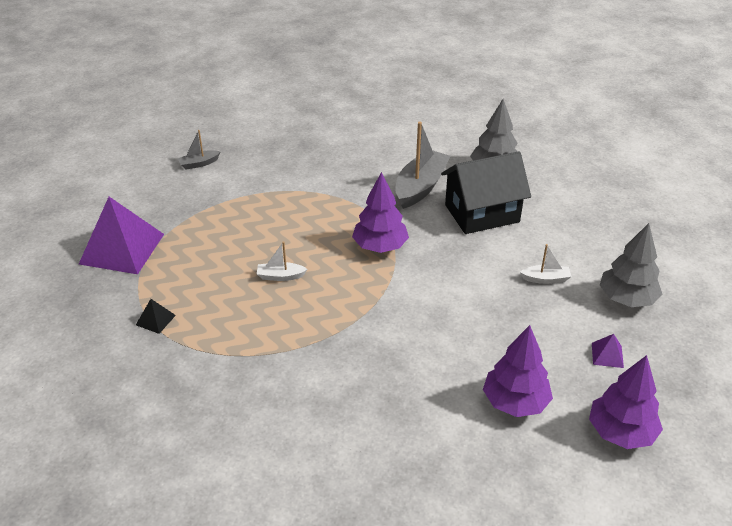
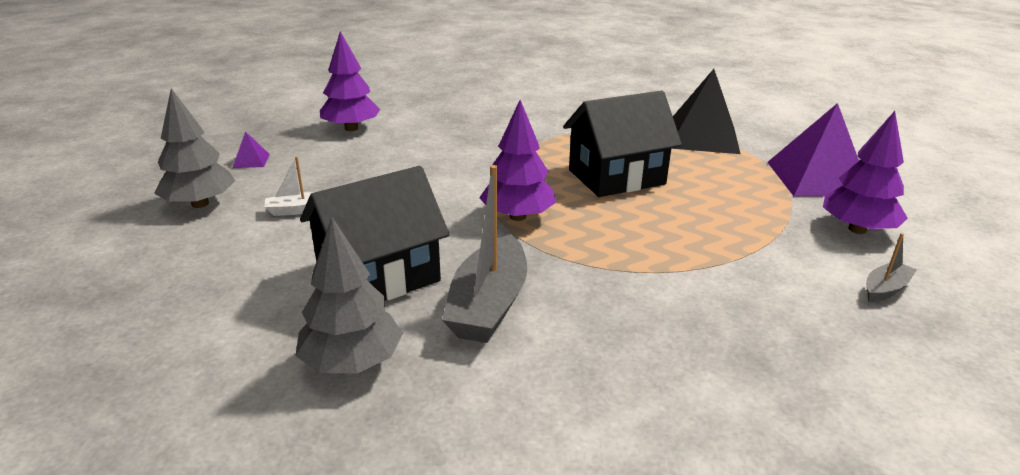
camera: 165 degrees right, 10 degrees down
(155, 320) = (702, 137): black pyramid -> black pyramid, size x2.42
(280, 276) = (616, 177): white boat -> black house
(620, 432) = (263, 124): purple tree -> purple tree (857, 229)

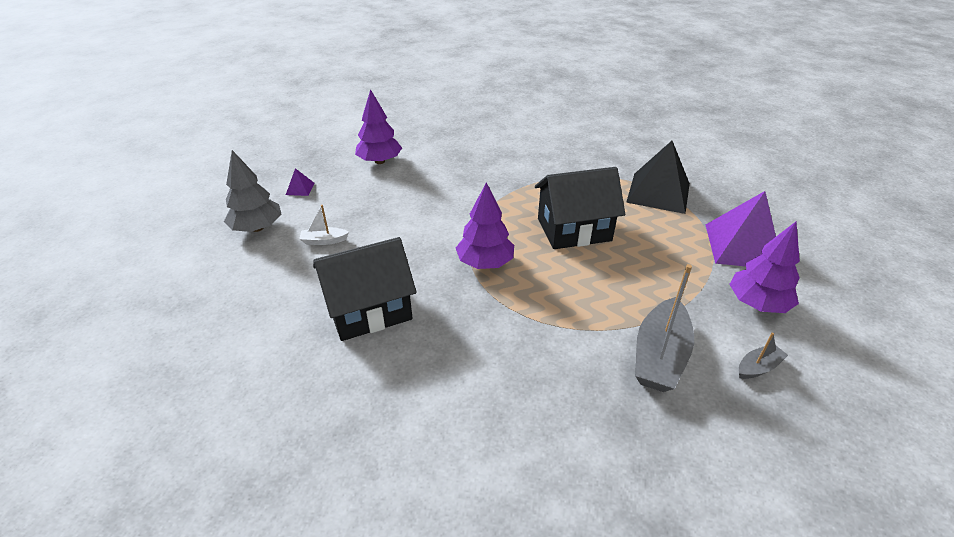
camera: 10 degrees right, 10 degrees up
(352, 362) = (334, 385): grey tree -> none
(488, 305) = (442, 346): grey boat -> grey boat (659, 356)

